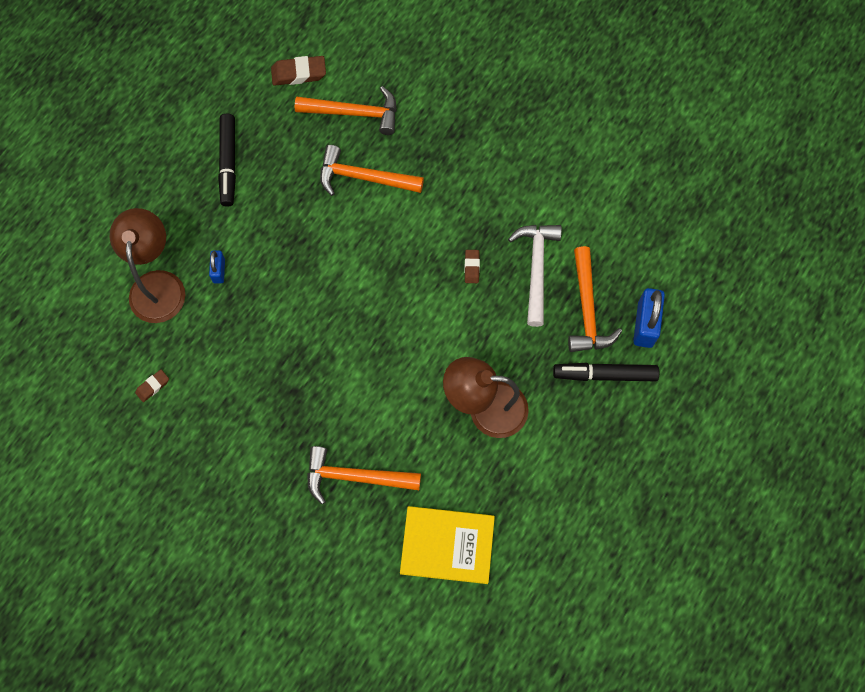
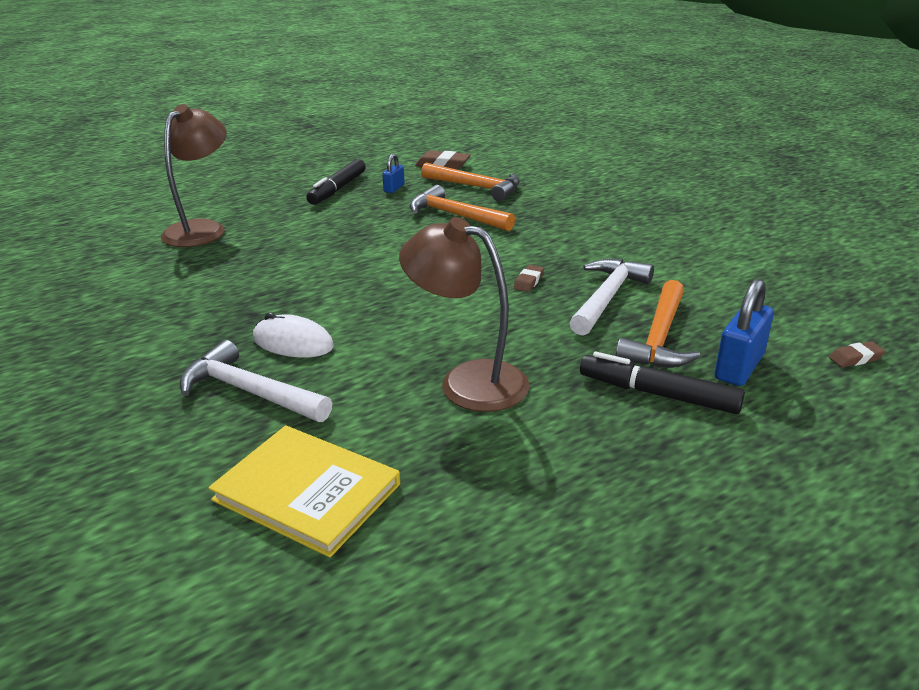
camera: 25 degrees right, 40 degrees down
(153, 386) = (120, 278): brown eraser -> brown eraser (855, 358)
(219, 271) = (265, 233): blue padlock -> blue padlock (394, 188)
(347, 414) = (293, 342): none -> white mouse
(355, 476) = (250, 391): orange hammer -> white hammer

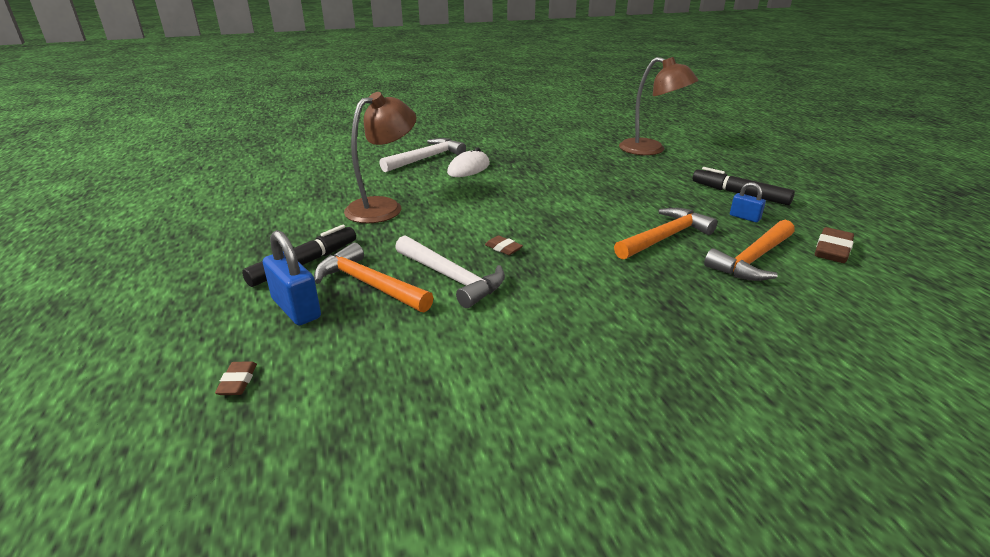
camera: 105 degrees right, 0 degrees up
(307, 492) = (334, 166): yellow book -> none

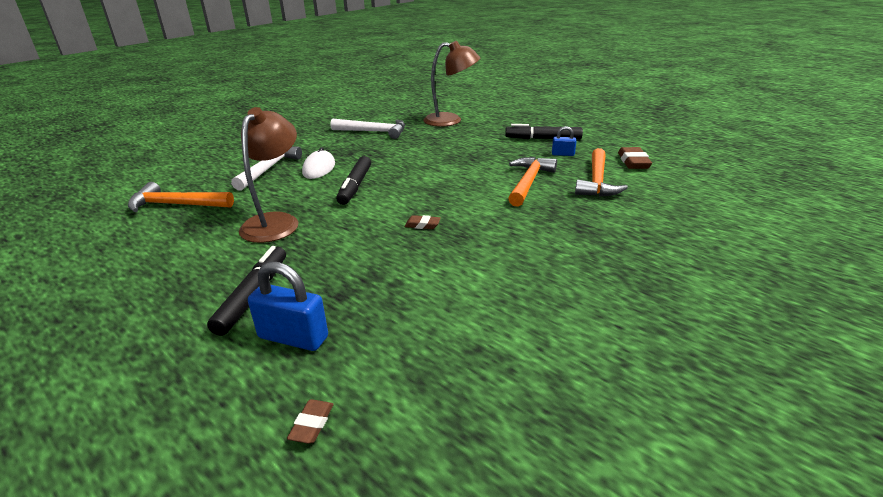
camera: 30 degrees left, 0 degrees up
(238, 382) = (312, 424): brown eraser -> brown eraser turned 45 degrees clockwise
(369, 284) = (340, 291): orange hammer -> orange hammer (176, 205)
(451, 278) = (407, 262): white hammer -> white hammer (374, 132)
(482, 193) = (355, 186): none -> black marker

